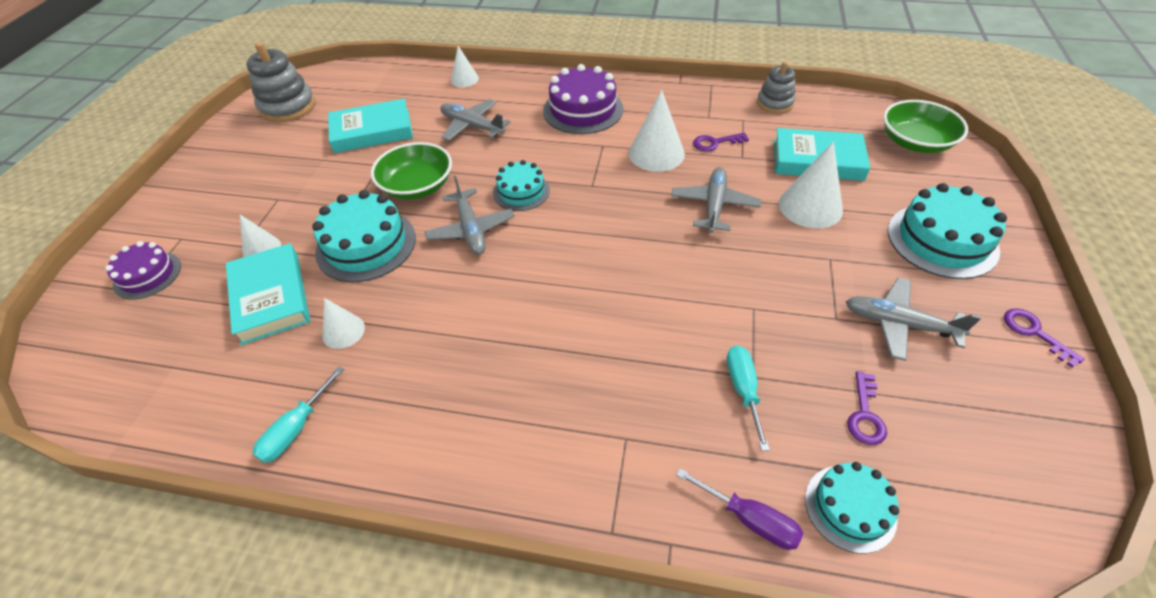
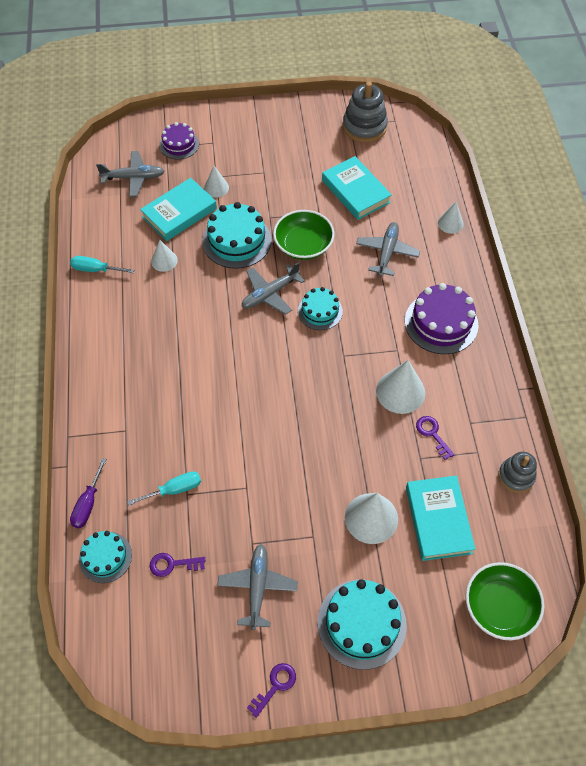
camera: 70 degrees right, 10 degrees up
(714, 205) = (348, 446): grey plane -> grey plane (133, 178)

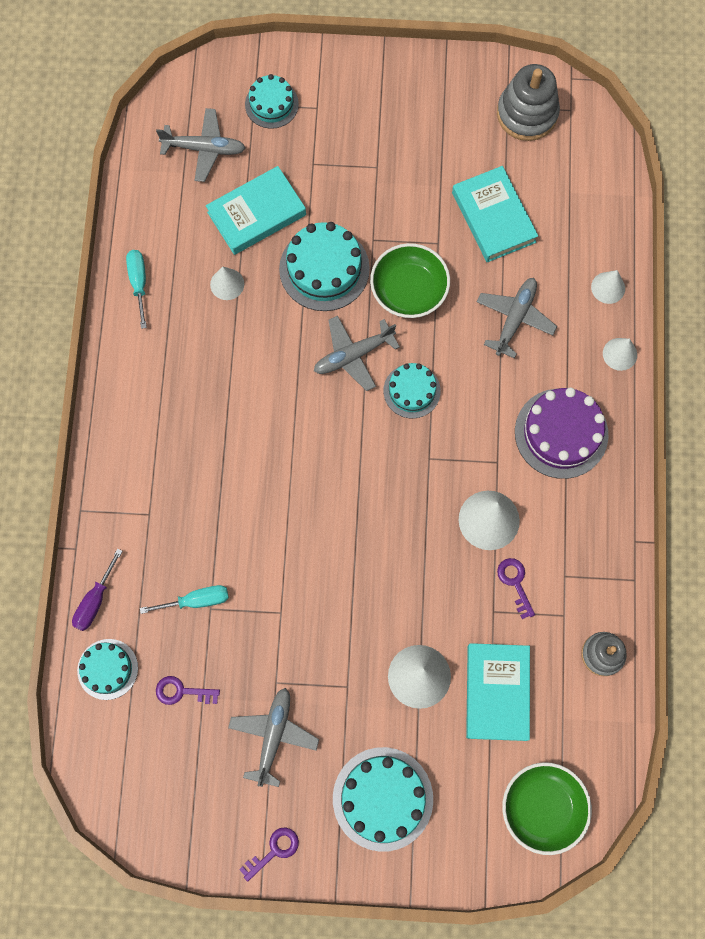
camera: 10 degrees right, 15 degrees up
(95, 269) = (139, 283): turquoise screwdriver -> turquoise screwdriver turned 60 degrees clockwise
(179, 144) = (271, 104): purple cake -> turquoise cake
(216, 188) = (310, 182): white cone -> white cone (619, 354)

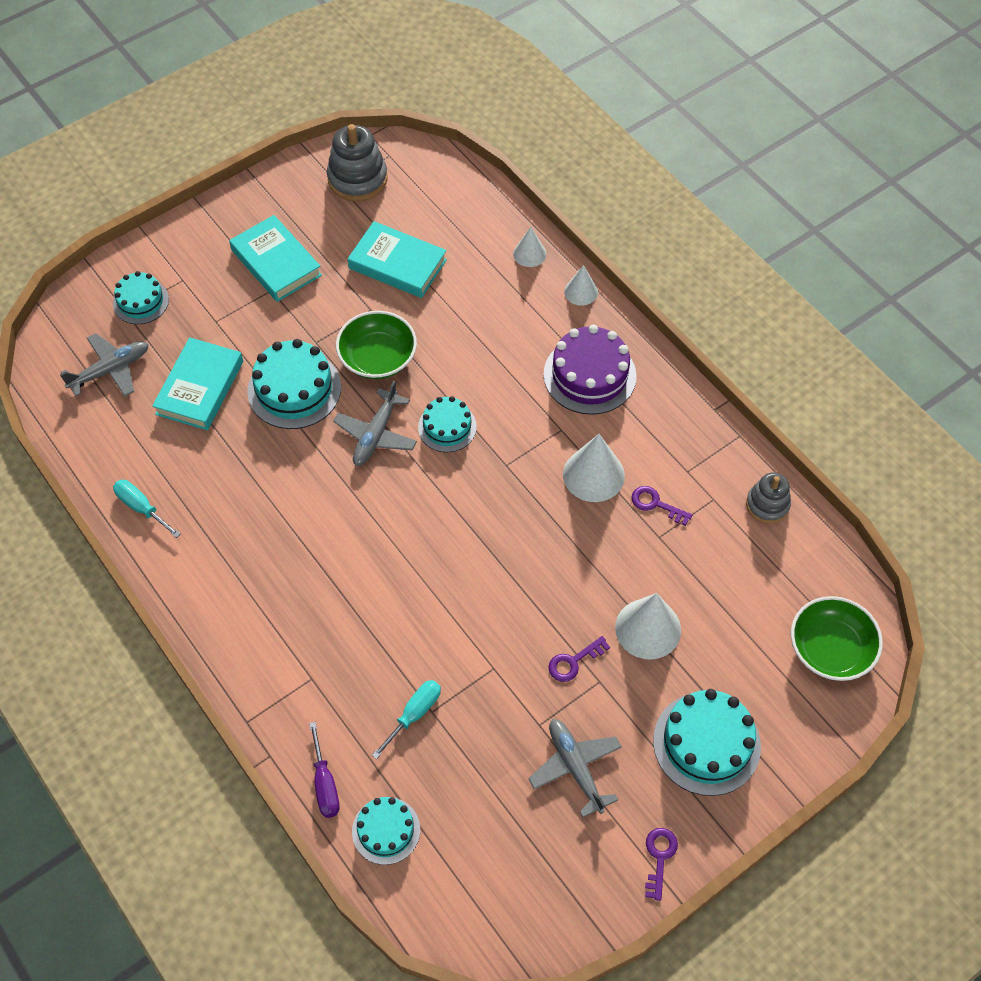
camera: 40 degrees left, 15 degrees down
(182, 691) = (467, 796): purple key -> purple key (573, 662)
(227, 284) = (221, 456): white cone -> none
(496, 692) = (717, 593): turquoise book -> turquoise book (276, 263)
(515, 318) = (480, 321): grey plane -> none

